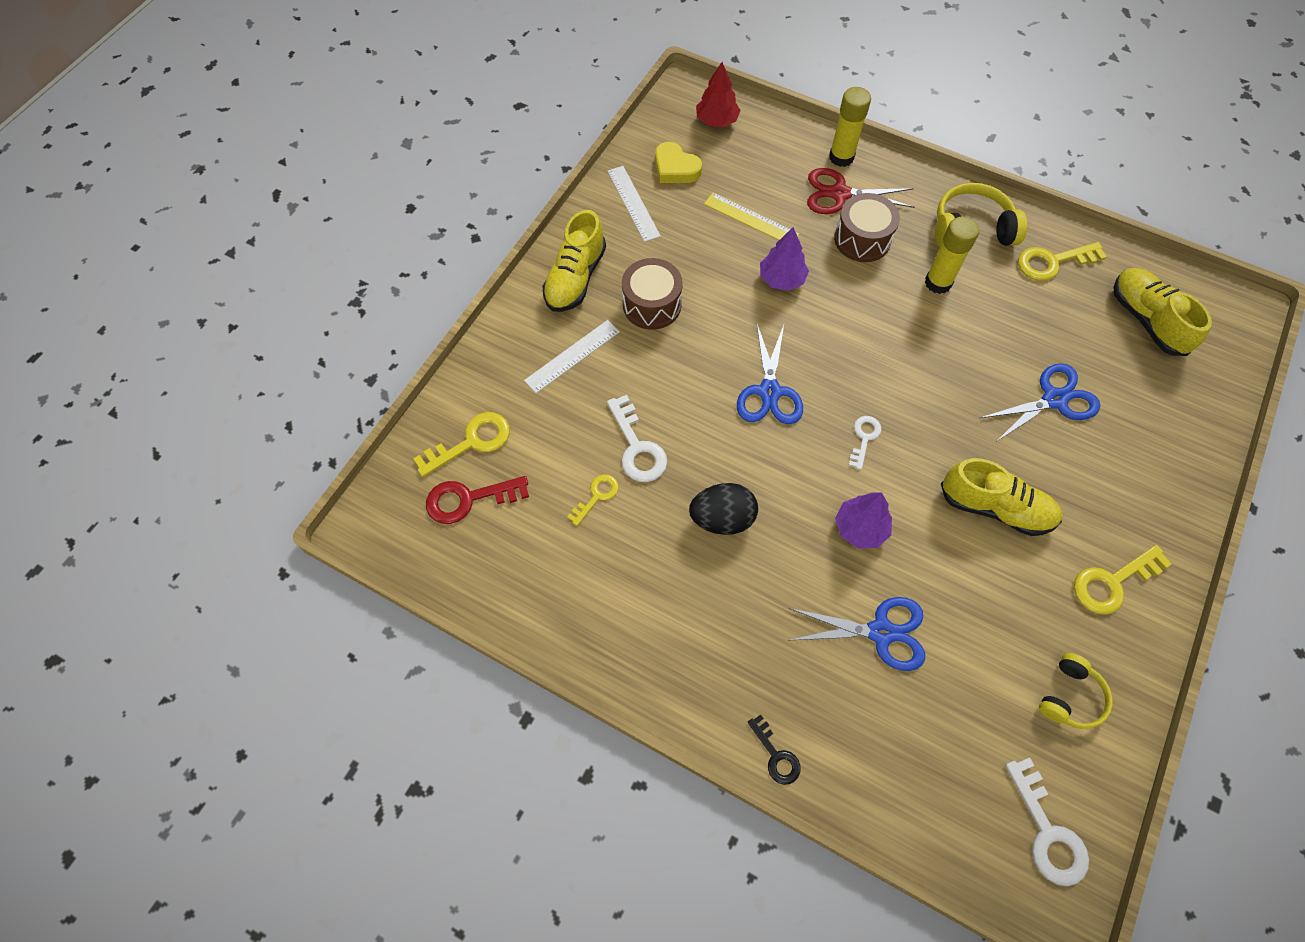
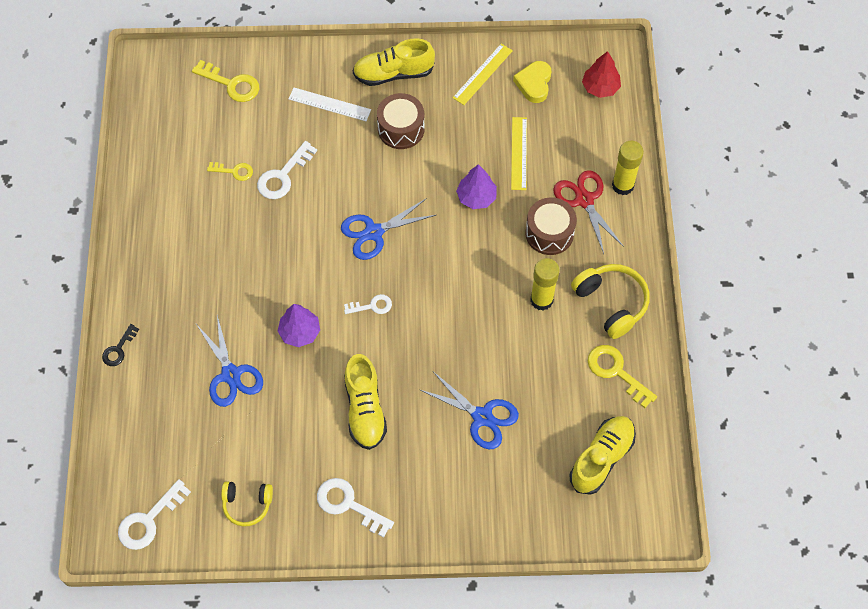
camera: 60 degrees right, 0 degrees up
(469, 499) = (191, 104): red key -> none
(633, 203) = (482, 74): white ruler -> yellow ruler
(722, 518) = (259, 249): black egg -> none
(1112, 582) = (348, 504): yellow key -> white key

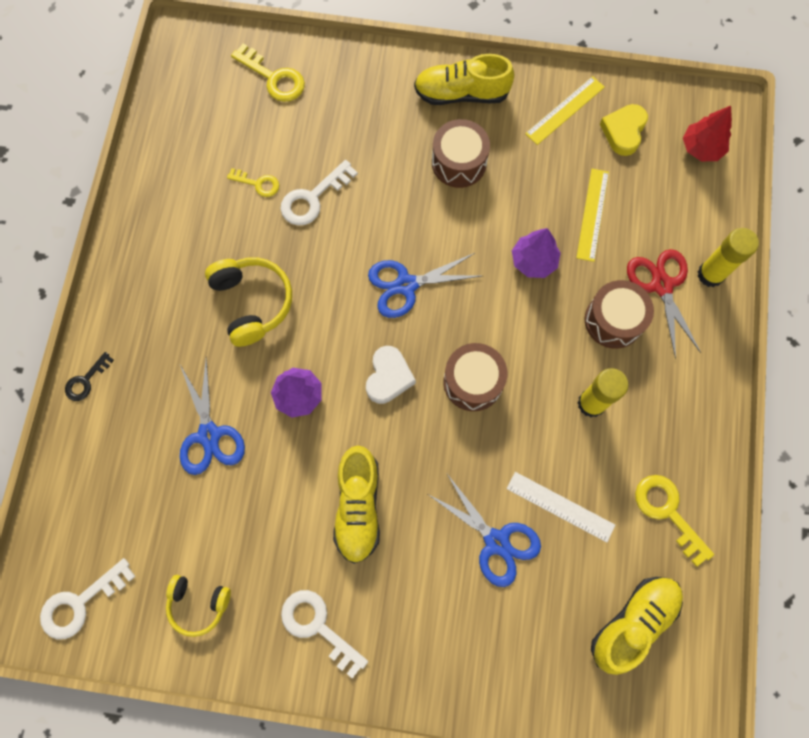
camera: 10 degrees right, 10 degrees up
(329, 104) = (381, 120): white ruler -> white ruler (560, 506)
(372, 306) = (388, 377): white key -> white heart
(442, 299) = (473, 382): none -> brown drum
(611, 303) = (675, 422): yellow headphones -> yellow headphones (252, 303)

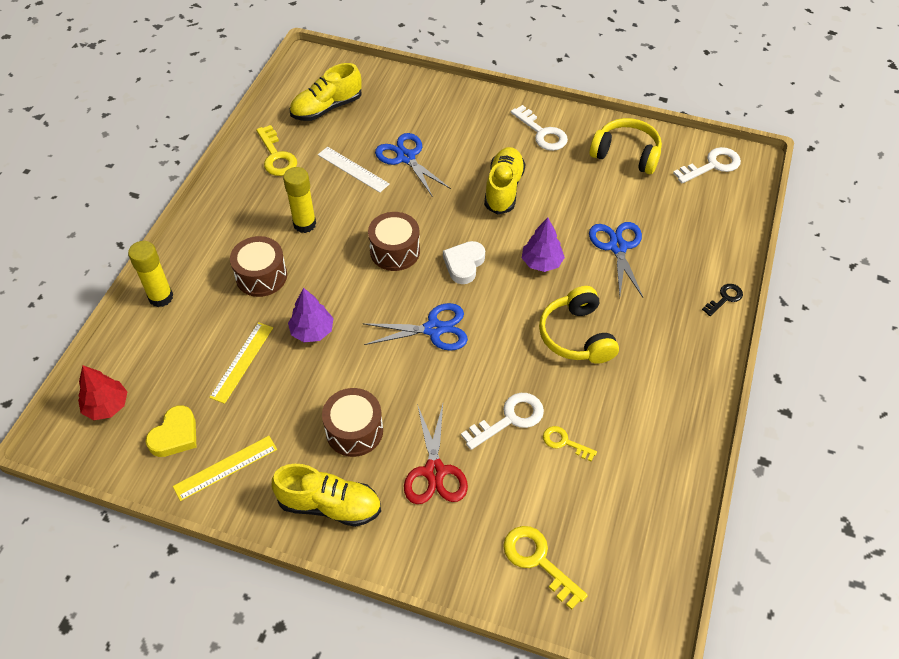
camera: 170 degrees left, 20 degrees down
(198, 604) = (626, 154): yellow headphones -> yellow headphones, size x1.55
(661, 285) = (207, 296): red scissors -> red scissors (434, 472)

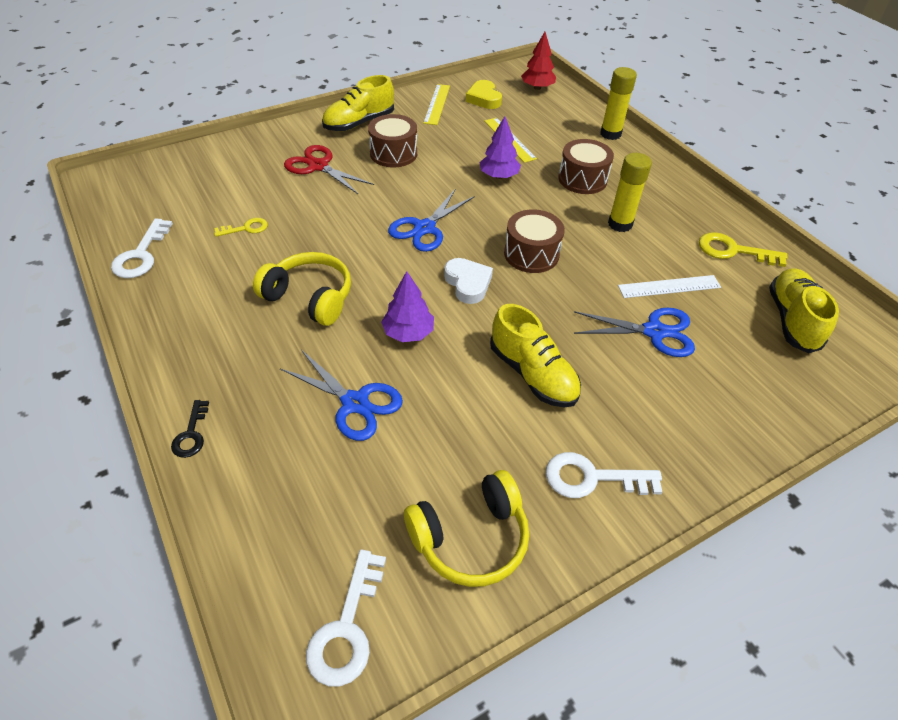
camera: 130 degrees right, 5 degrees down
(509, 419) = (301, 216): white key -> white key (141, 255)
(538, 561) = (204, 169): yellow key -> none

